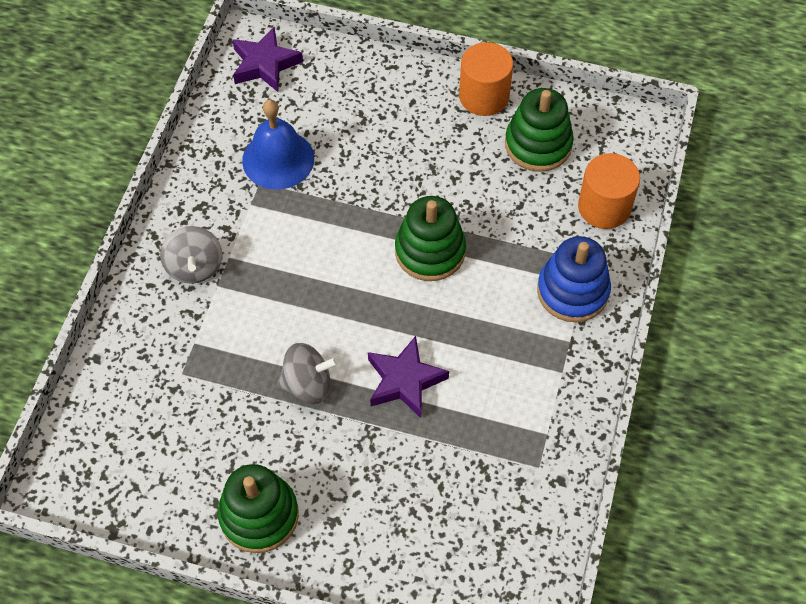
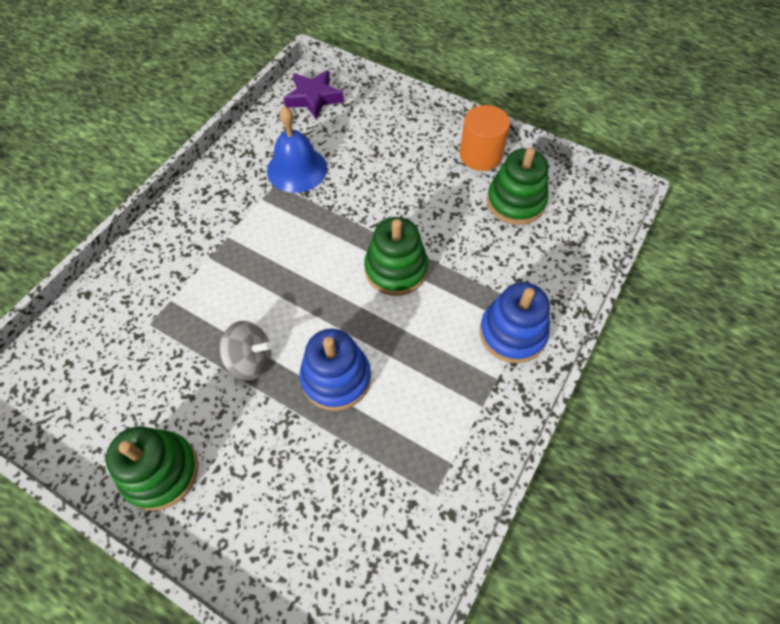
camera: 15 degrees right, 0 degrees up
(195, 267) = (197, 238): grey spinning top -> none
(405, 381) = (336, 378): purple star -> blue stacking toy
(604, 207) = (560, 266): orange cylinder -> none

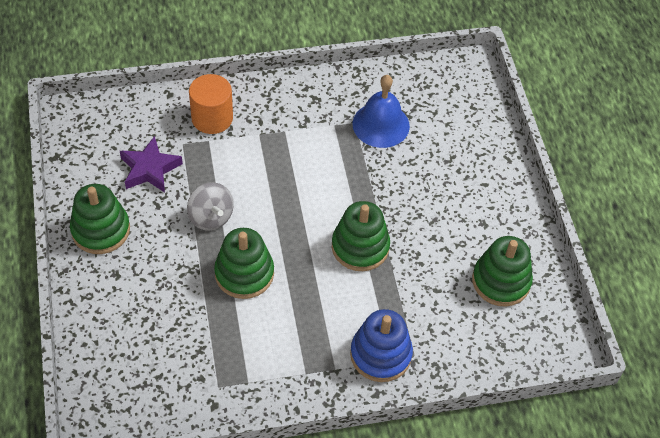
camera: 45 degrees right, 5 degrees down
(314, 98) = (456, 83): purple star -> purple star (150, 169)
(336, 378) = (244, 273): blue stacking toy -> green stacking toy
(480, 155) = (521, 228): orange cylinder -> orange cylinder (212, 118)

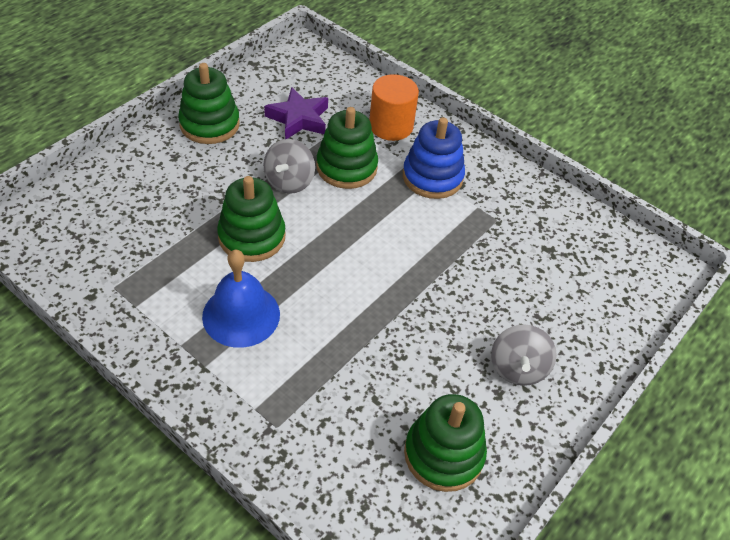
camera: 50 degrees right, 5 degrees down
(360, 247) = (364, 304): green stacking toy -> green stacking toy (346, 167)
(380, 354) = (253, 395): blue stacking toy -> blue stacking toy (432, 177)
(381, 125) = (517, 240): blue bell -> blue bell (241, 315)
(474, 200) = (517, 368): none -> grey spinning top

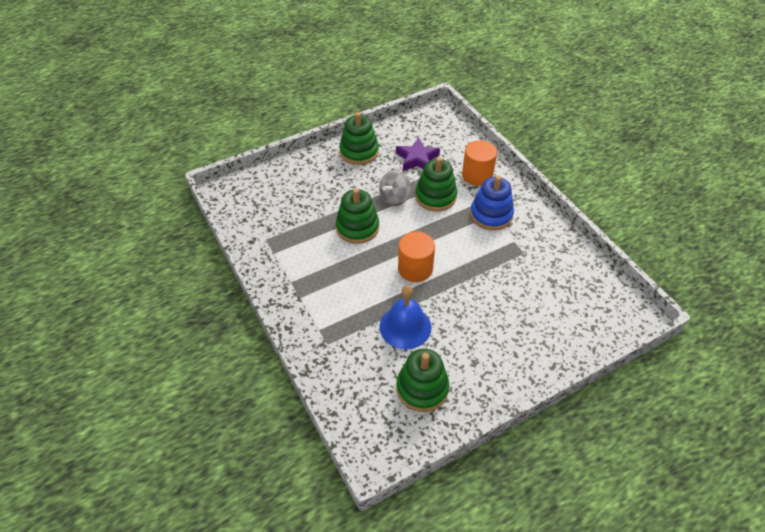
camera: 25 degrees right, 0 degrees up
(241, 315) = (332, 273): blue bell -> blue bell (405, 327)
(360, 278) = (415, 269): none -> orange cylinder
(517, 368) = (494, 350): grey spinning top -> none

